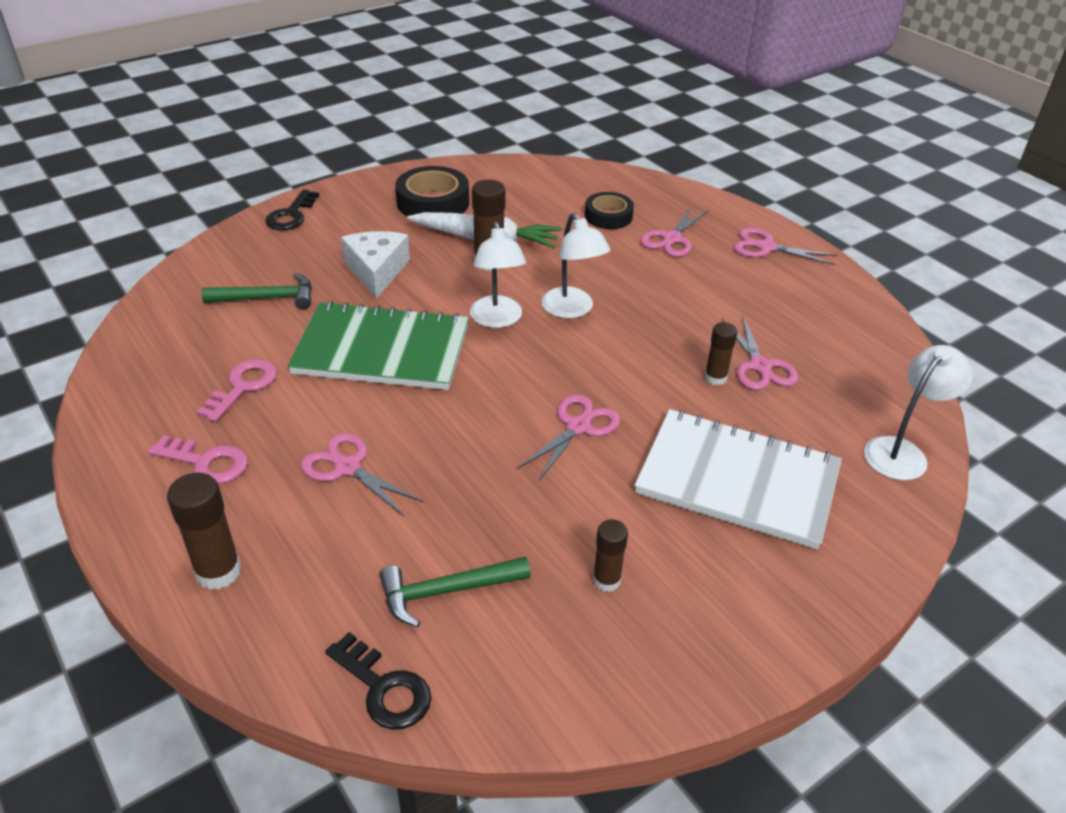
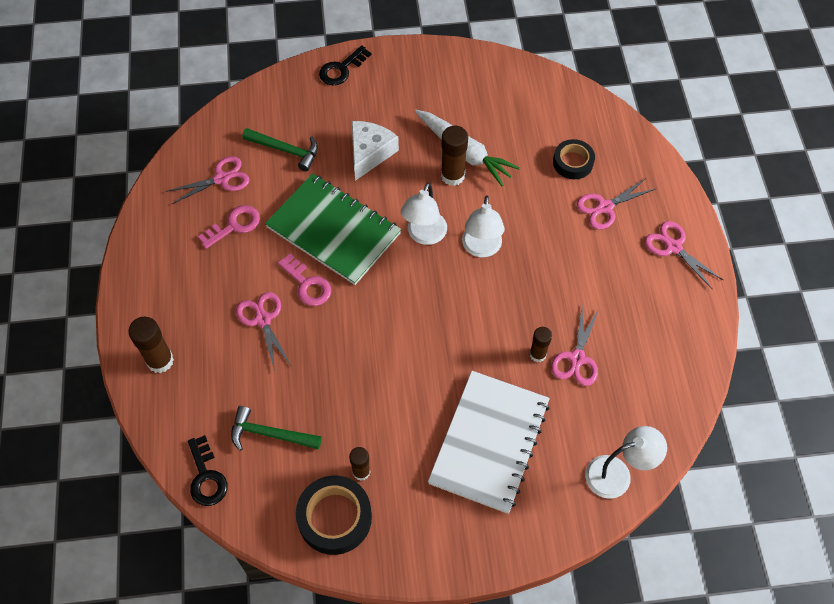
camera: 30 degrees right, 20 degrees up
(207, 462) = (187, 278): pink key -> pink key (307, 284)
(433, 202) = (449, 94): black tape -> black tape (334, 517)
(578, 427) = (418, 353): pink scissors -> pink scissors (221, 179)
(737, 480) = (489, 442): white notebook -> white notebook turned 60 degrees clockwise

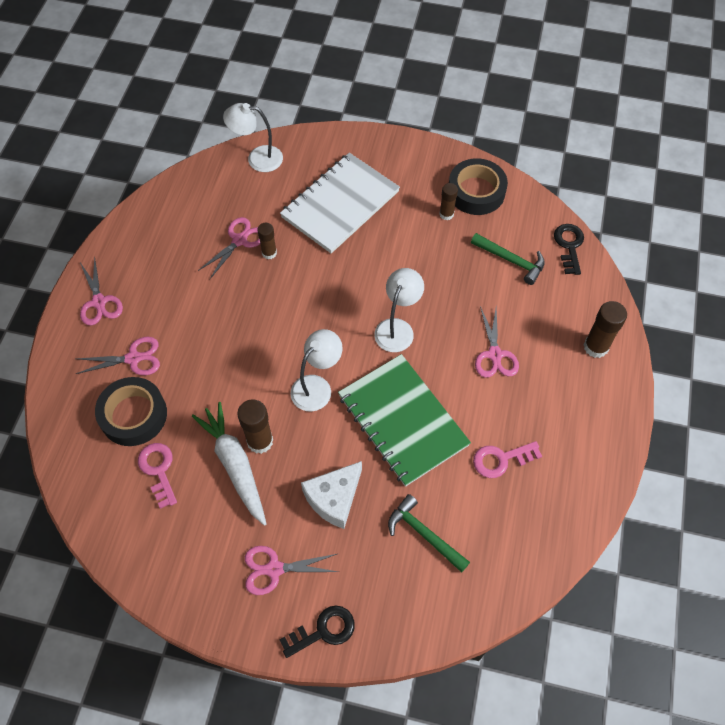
camera: 160 degrees left, 0 degrees up
(221, 179) = (504, 521): pink scissors -> pink scissors (274, 569)
(307, 284) = (444, 374): pink key -> pink key (158, 470)
(481, 248) = (269, 356): white lamp -> white lamp (397, 328)
(573, 162) = (133, 415): black tape -> black tape, size x1.53

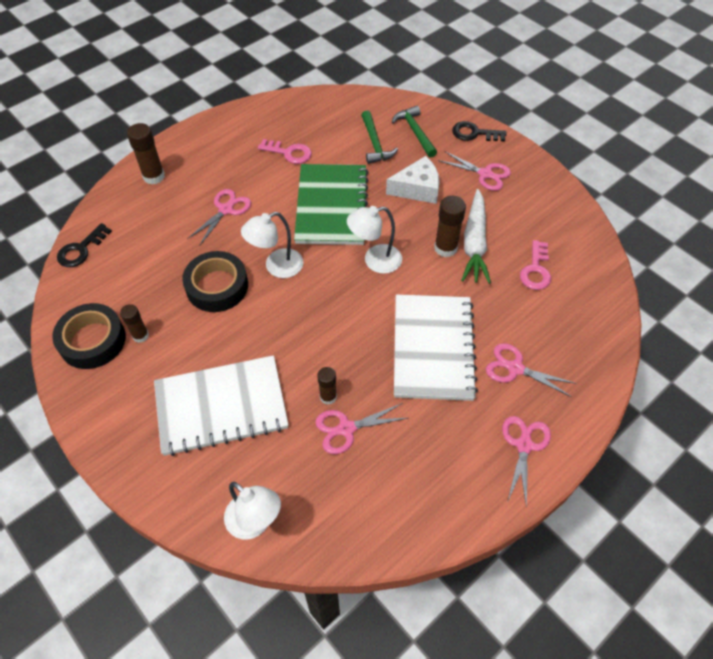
camera: 145 degrees left, 5 degrees down
(133, 415) = (537, 320): black tape -> black tape (217, 286)
(212, 336) = (433, 348): none -> white notebook
(511, 260) = (137, 265): green hammer -> green hammer (415, 132)

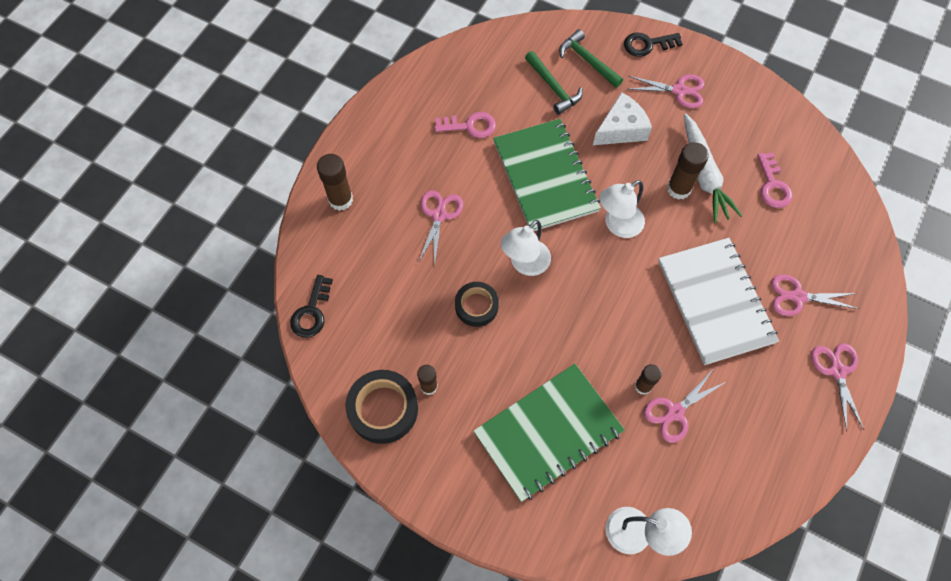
camera: 20 degrees left, 10 degrees up
(217, 286) = (476, 306): black tape -> black tape, size x0.65
(221, 407) = (548, 433): white notebook -> green notebook

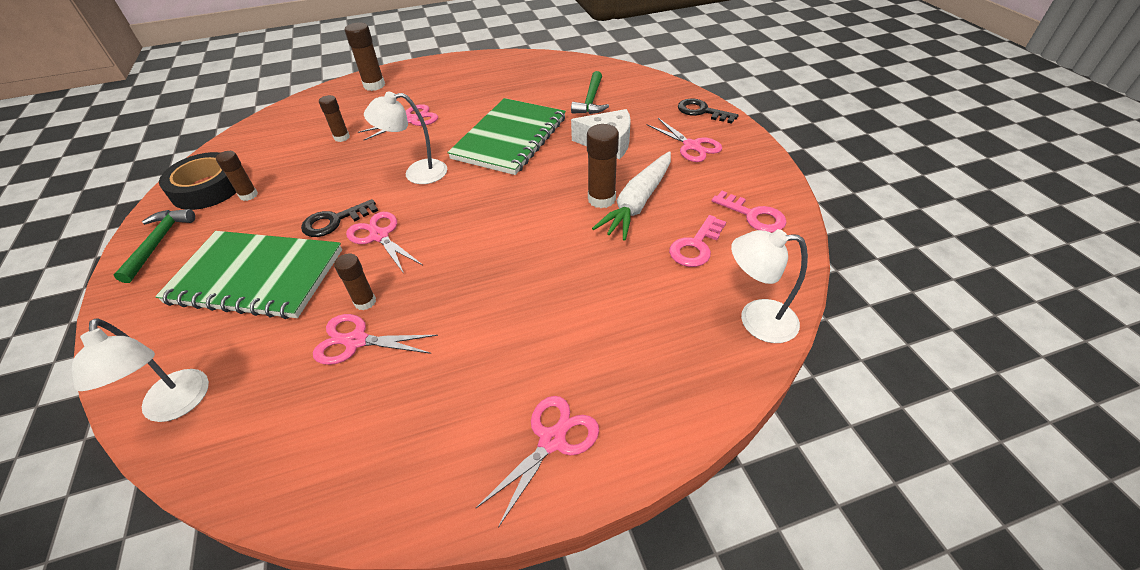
camera: 45 degrees right, 20 degrees down
(311, 312) = (268, 121): black key -> black key (334, 221)
(409, 277) = (342, 137): none -> brown glue stick
(470, 126) = (504, 92): pink key -> pink key (753, 215)
(476, 306) = (349, 175): black tape -> none
(587, 61) = (638, 99): green hammer -> green hammer (158, 243)
(617, 225) = (517, 191): white lamp -> white lamp (756, 320)
(715, 302) = (517, 290): white notebook -> none
(797, 297) = (602, 343): pink scissors -> pink scissors (379, 236)

